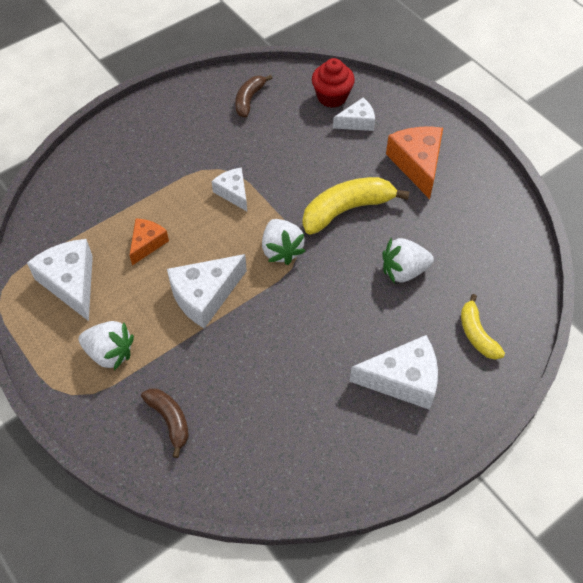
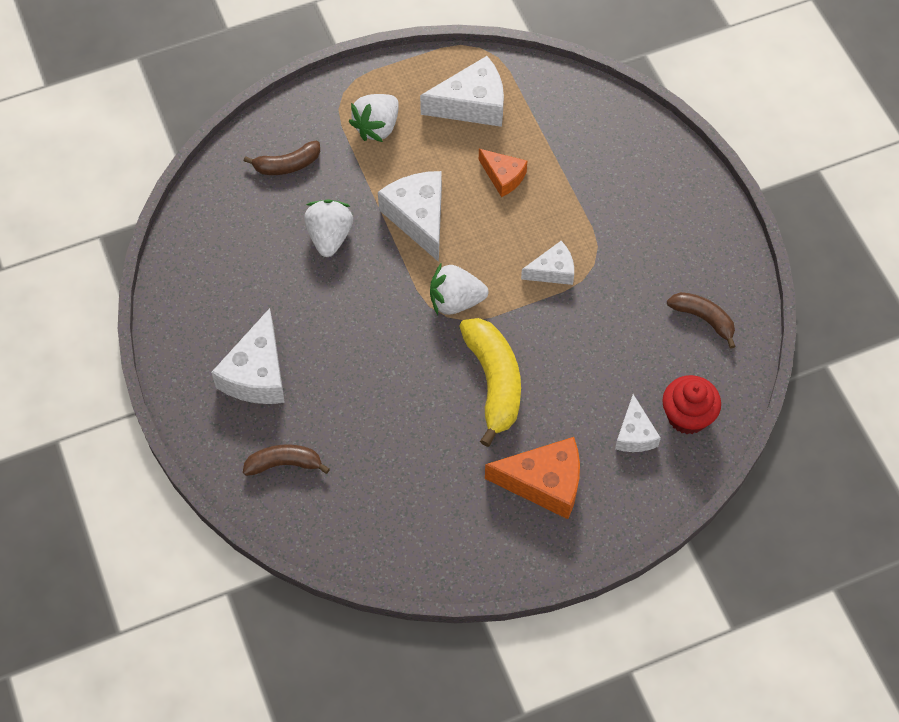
camera: 105 degrees right, 5 degrees up
(403, 271) = (389, 416): white strawberry -> white strawberry (329, 237)
(477, 334) = (284, 464): yellow banana -> brown banana

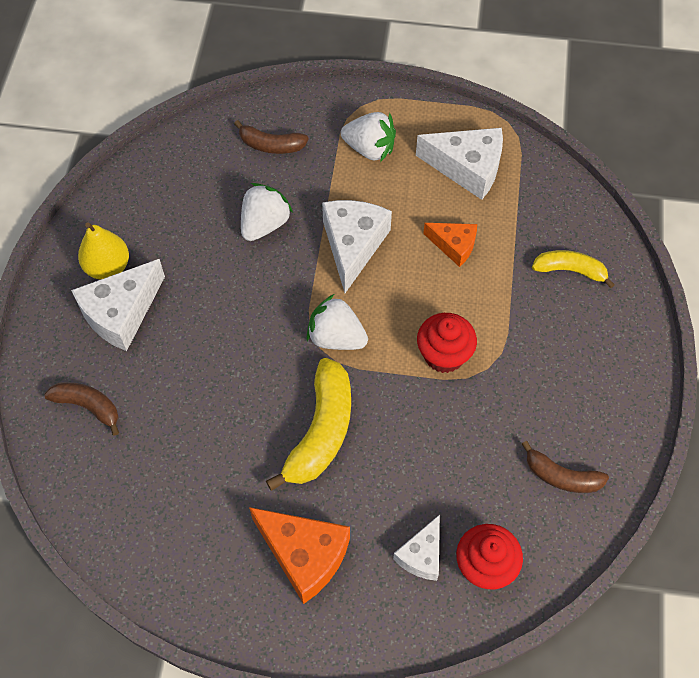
camera: 30 degrees right, 0 degrees up
(216, 341) = (108, 267): none -> yellow pear
(377, 127) = (369, 149): white strawberry -> white strawberry turned 135 degrees counterclockwise
(503, 177) = (454, 245): orange cheese -> orange cheese turned 45 degrees counterclockwise
(552, 271) = (444, 355): white cheese -> red cupcake
(610, 152) = (570, 270): none -> yellow banana
(703, 319) = (561, 476): brown banana -> brown banana turned 135 degrees clockwise

